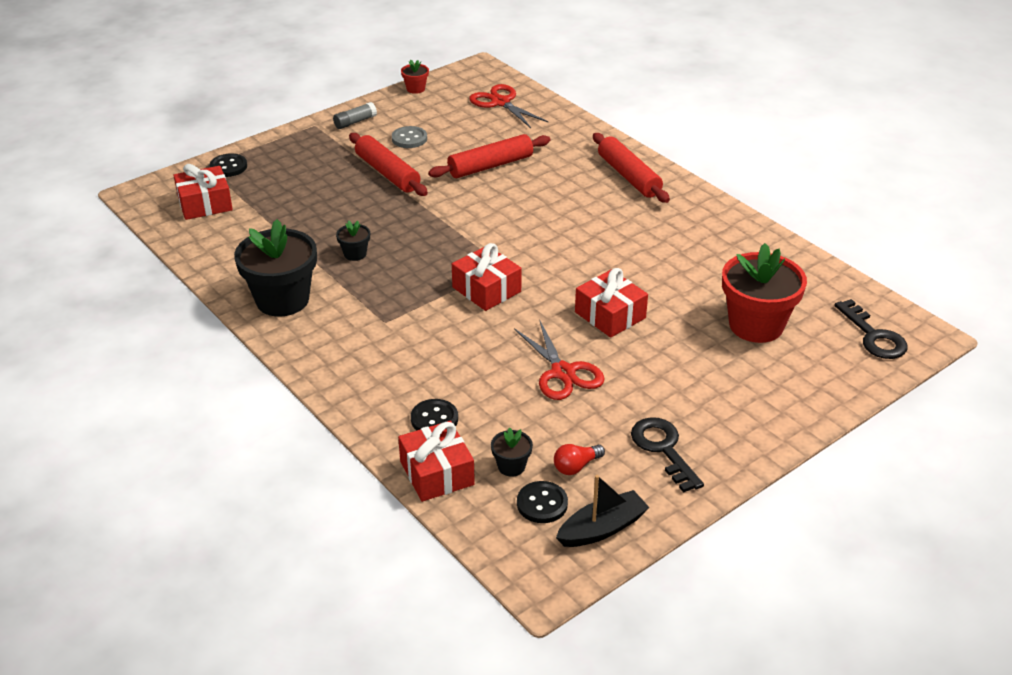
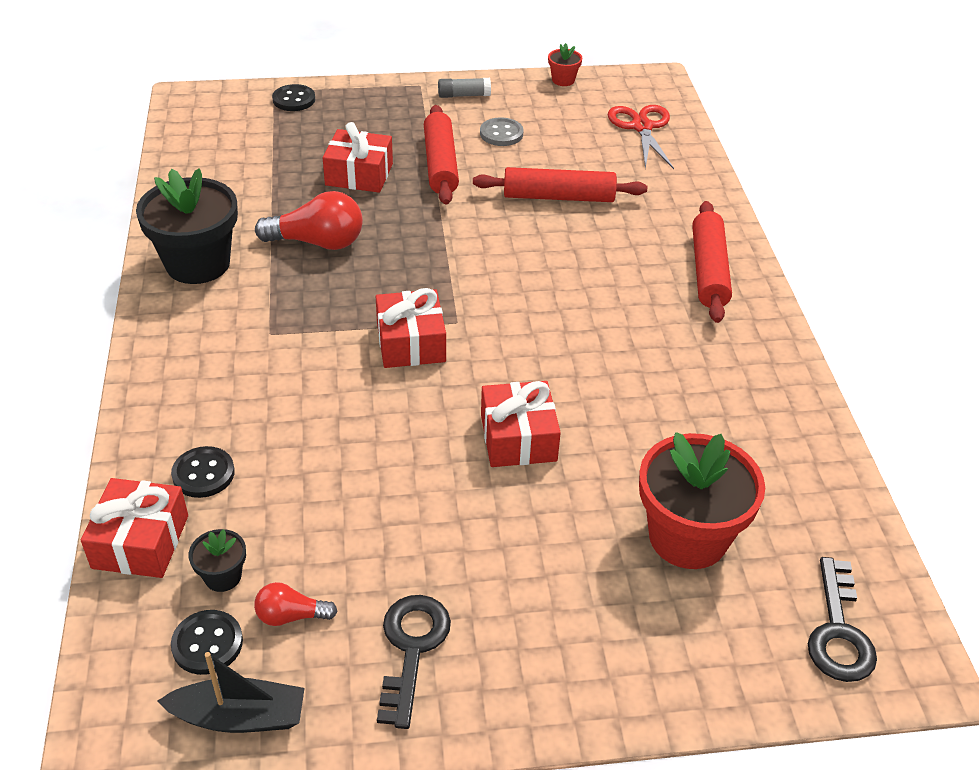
camera: 30 degrees right, 5 degrees up
(205, 204) = (233, 130): red gift -> red gift (359, 174)
(355, 254) = (317, 242): black flower pot -> red light bulb
(562, 372) = (393, 485): red scissors -> none

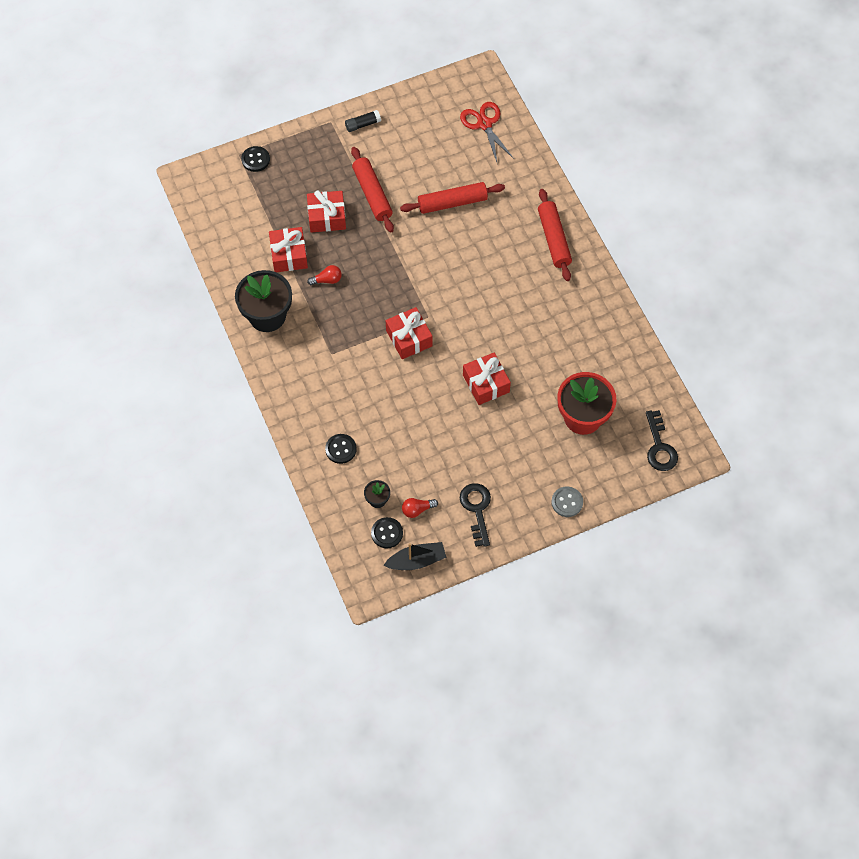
camera: 15 degrees left, 20 degrees up
(140, 541) = (330, 493): red gift -> red gift (289, 255)
(317, 242) = (327, 280): red light bulb -> red light bulb, size x0.54
(463, 95) = (362, 124): grey glue stick -> black glue stick
(501, 134) = (399, 155): grey button -> grey button (567, 502)
(563, 80) = (421, 91): red flower pot -> none

